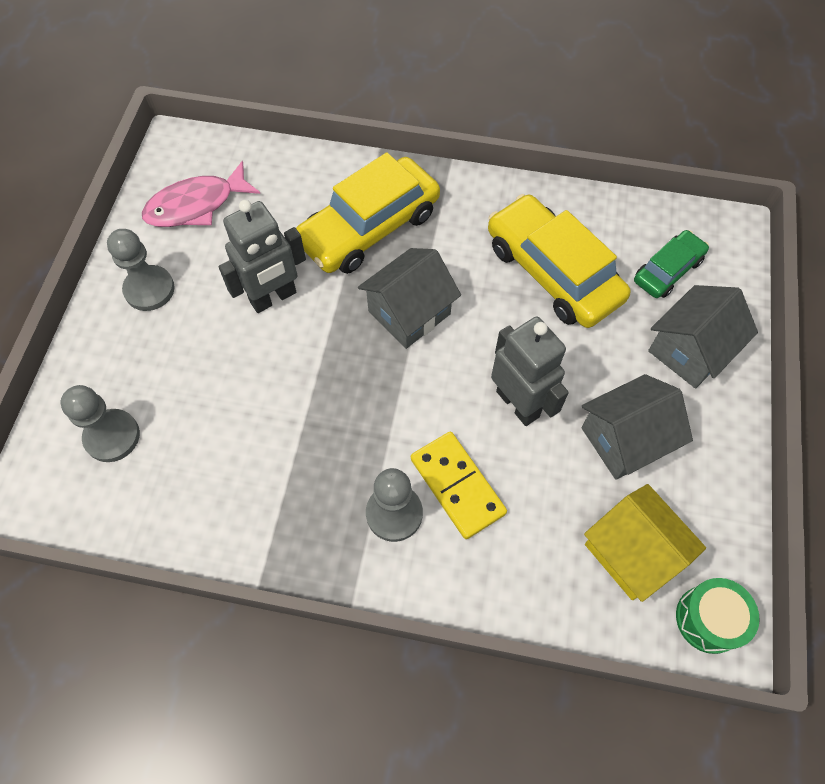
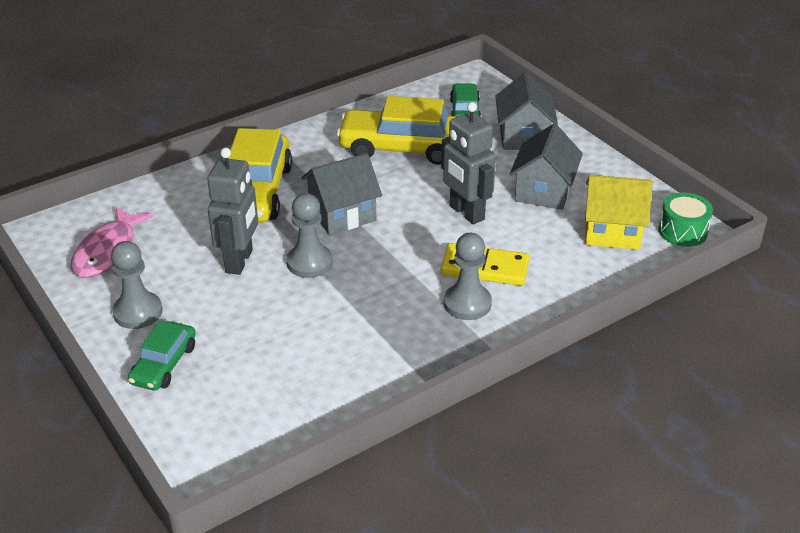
camera: 45 degrees left, 25 degrees down
(110, 361) = (164, 364): none -> green car
(112, 436) = (225, 397): grey pawn -> grey pawn (309, 263)
(409, 312) = (342, 214): grey house -> grey house turned 60 degrees clockwise
(518, 403) = (466, 213): grey robot -> grey robot turned 135 degrees counterclockwise

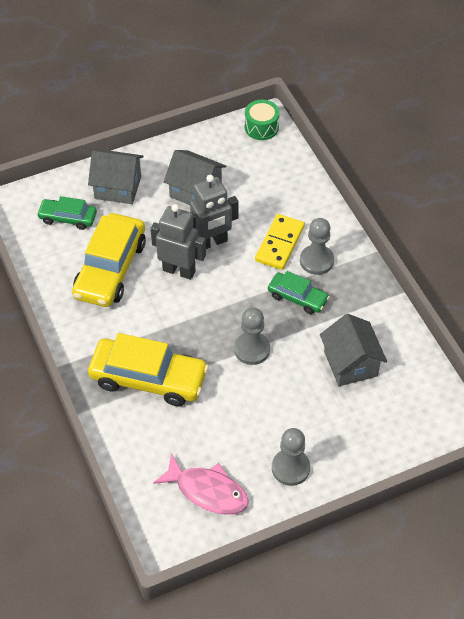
camera: 80 degrees left, 15 degrees up
(164, 364) = (352, 450): green car -> green car (297, 297)
(240, 261) = (240, 396): grey robot -> grey robot (179, 270)
(342, 214) = (194, 321): grey house -> grey house (350, 363)
(612, 232) = (253, 164): yellow house -> none

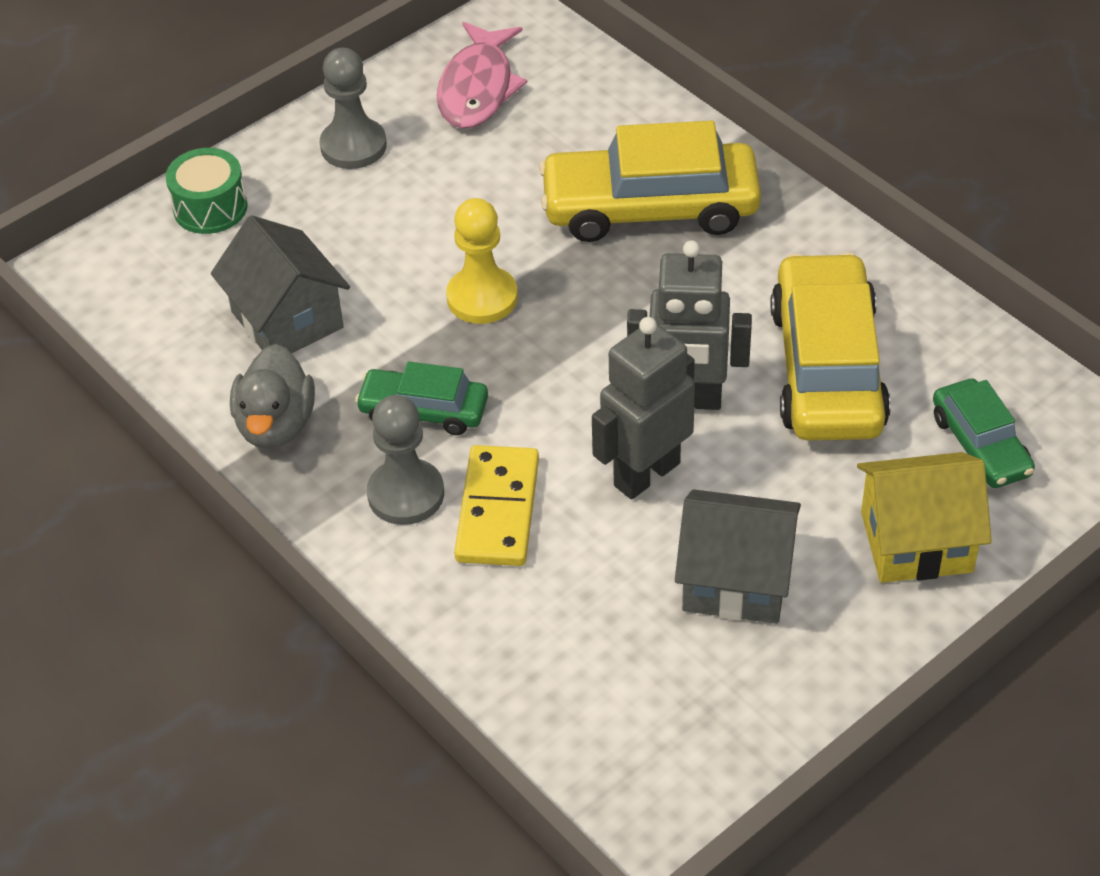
camera: 165 degrees right, 5 degrees down
(68, 218) = (980, 445): green car -> green car turned 75 degrees clockwise
(118, 187) = (916, 542): grey house -> yellow house
(207, 491) = (478, 88): pink fish -> pink fish turned 90 degrees counterclockwise
(252, 349) = (482, 297): grey pawn -> yellow pawn
(261, 127) = (650, 803): green drum -> green drum (210, 207)
(367, 309) = (276, 425): none -> grey duck

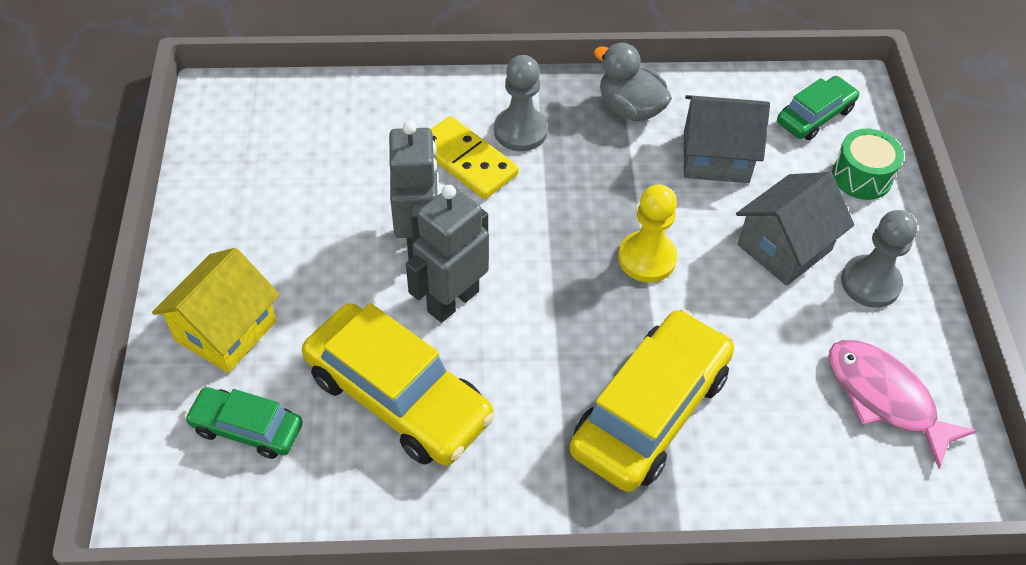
camera: 125 degrees right, 5 degrees up
(424, 410) = (576, 174): green car -> green car (815, 116)
(736, 581) = (302, 227): grey house -> grey house (784, 248)

